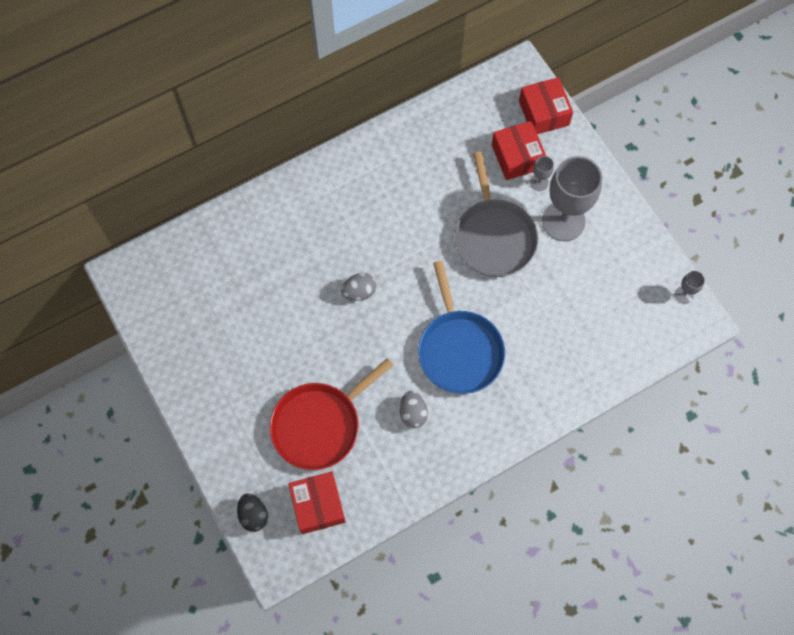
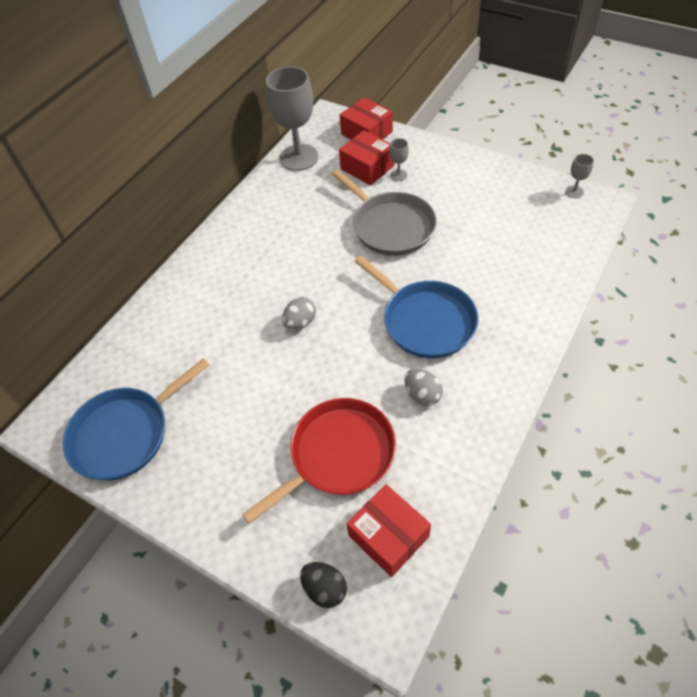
camera: 25 degrees left, 15 degrees down
(177, 315) = (125, 433): none -> blue pan
(320, 424) = (338, 455): red pan -> red pan turned 150 degrees counterclockwise
(563, 221) = (438, 190): grey goblet -> grey goblet (299, 157)

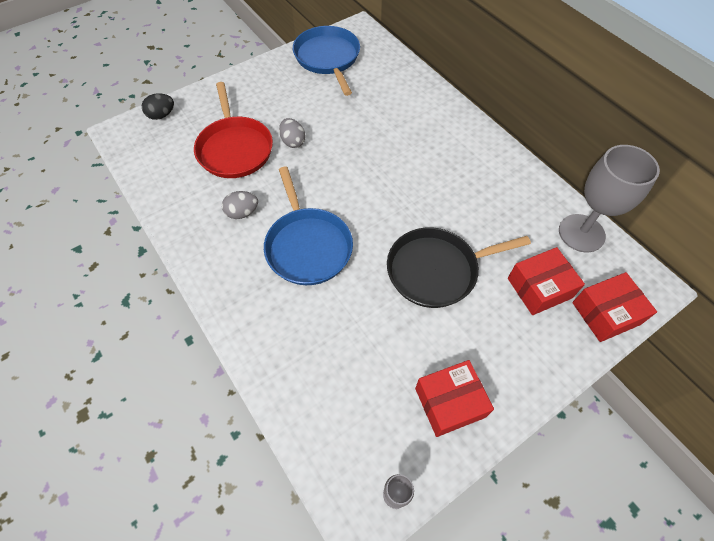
camera: 110 degrees right, 5 degrees up
(300, 322) = (360, 165): grey egg -> grey egg (293, 142)
(388, 536) = (164, 153): red box -> red box (449, 402)
(390, 226) = (436, 270): grey pan -> black pan
(398, 175) = (513, 312): grey goblet -> none
(425, 321) = (307, 246): blue pan -> blue pan turned 90 degrees counterclockwise

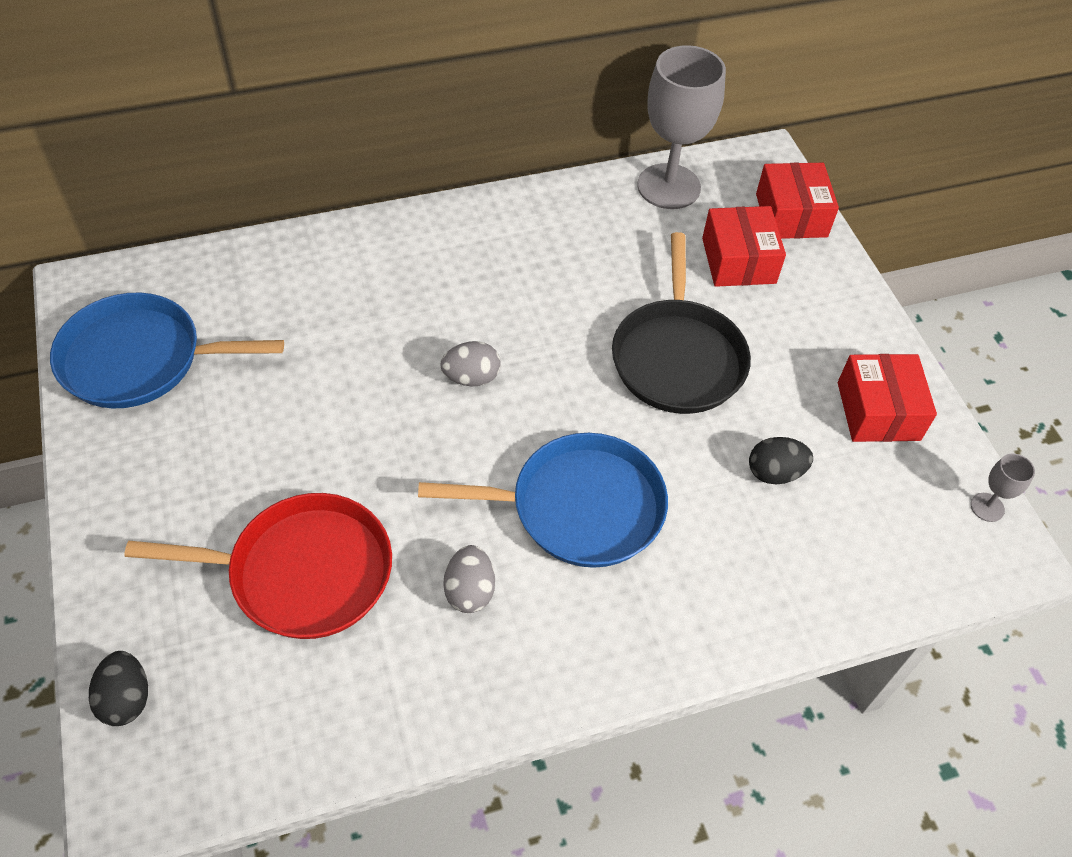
camera: 75 degrees left, 5 degrees down
(293, 142) = (334, 471): grey egg -> grey egg (471, 378)
(370, 343) = (774, 473): none -> black egg

